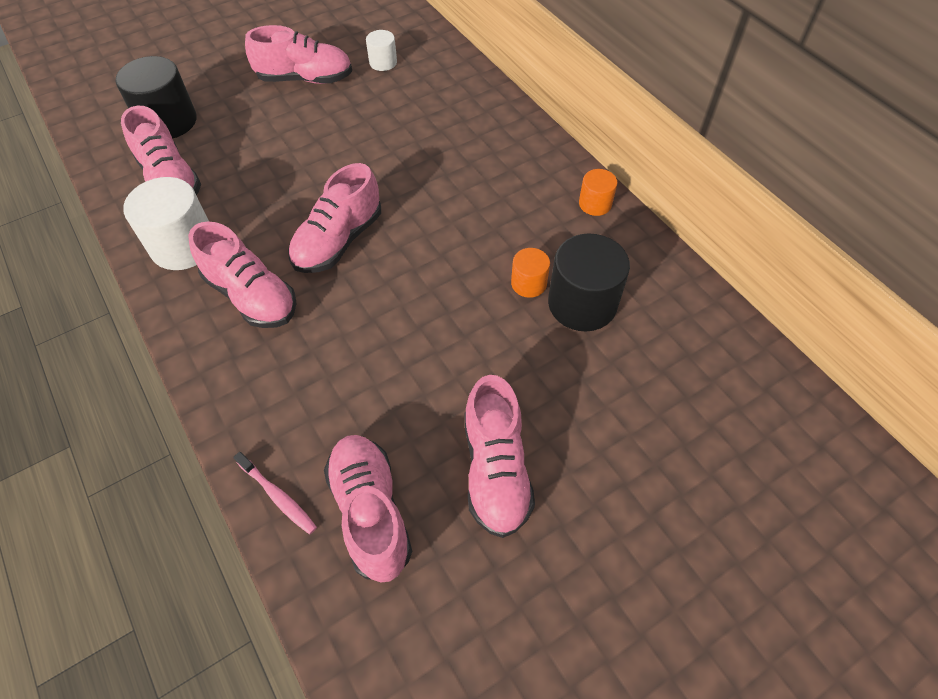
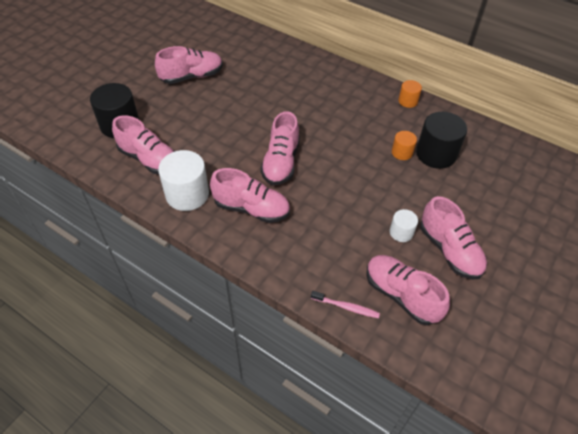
camera: 25 degrees left, 5 degrees down
(383, 62) = (234, 55): white cylinder -> white cylinder (401, 232)

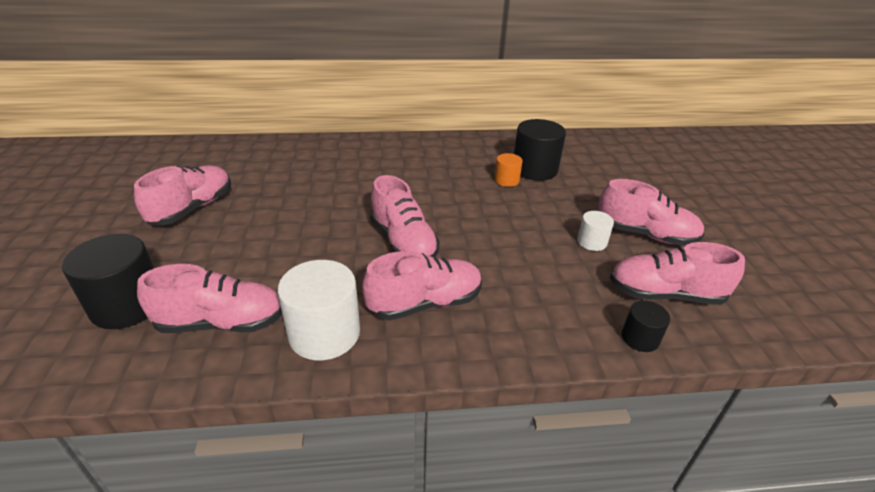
camera: 40 degrees left, 15 degrees down
(346, 307) = (640, 338): pink toothbrush -> black cylinder
(408, 101) = (460, 142): orange cylinder -> none

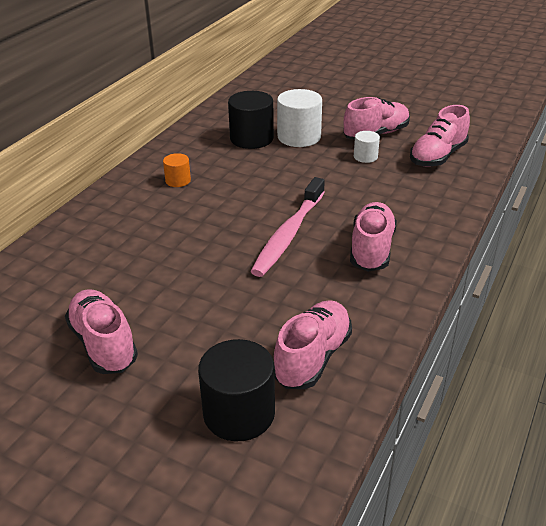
camera: 55 degrees left, 0 degrees up
(324, 333) = (368, 306): white cylinder -> white cylinder (299, 137)
(403, 242) = (288, 234): pink shoe -> pink toothbrush
(506, 180) = (253, 157): orange cylinder -> orange cylinder (178, 180)
(640, 338) = (467, 182): black cylinder -> none

